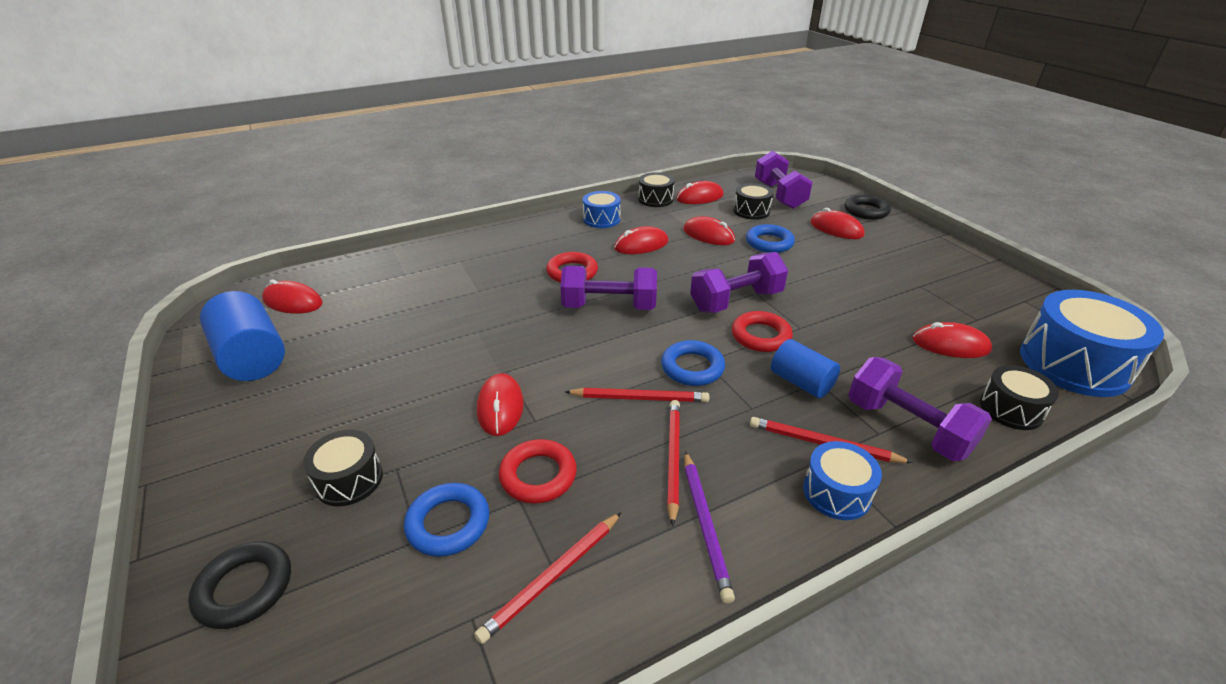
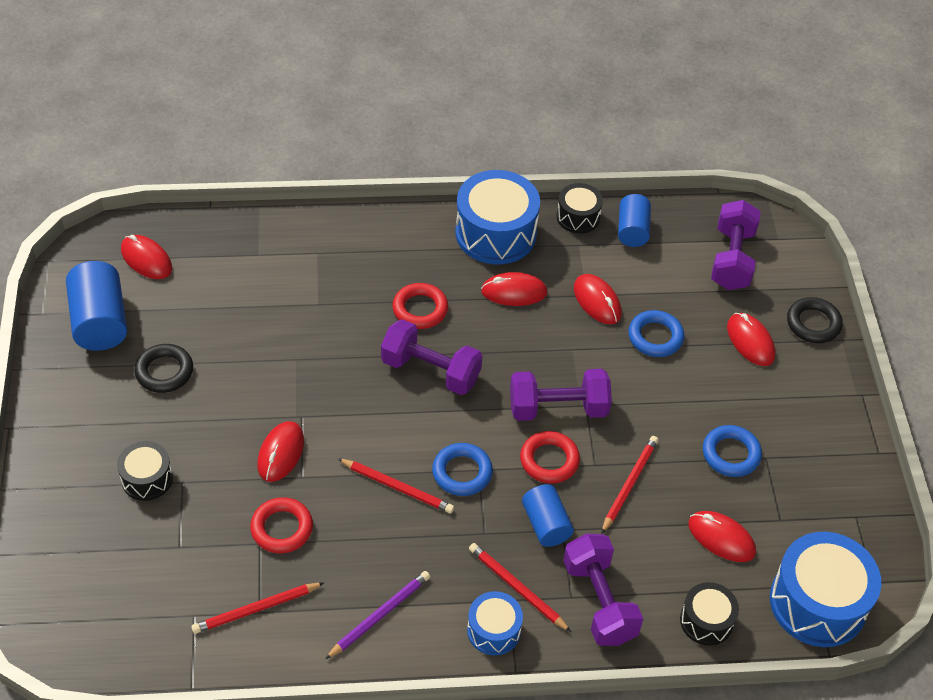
camera: 20 degrees right, 15 degrees up
(245, 588) = (63, 538): black ring -> black ring (164, 371)
(448, 523) = (203, 542): blue ring -> blue ring (731, 454)
(601, 219) = (495, 233): blue drum -> blue drum, size x1.84
(673, 459) = (389, 554): red pencil -> red pencil (629, 484)
(699, 197) = (632, 230): red mouse -> blue cylinder
(705, 525) = (379, 615): purple pencil -> purple pencil turned 150 degrees counterclockwise
(751, 211) = (676, 276): black drum -> none

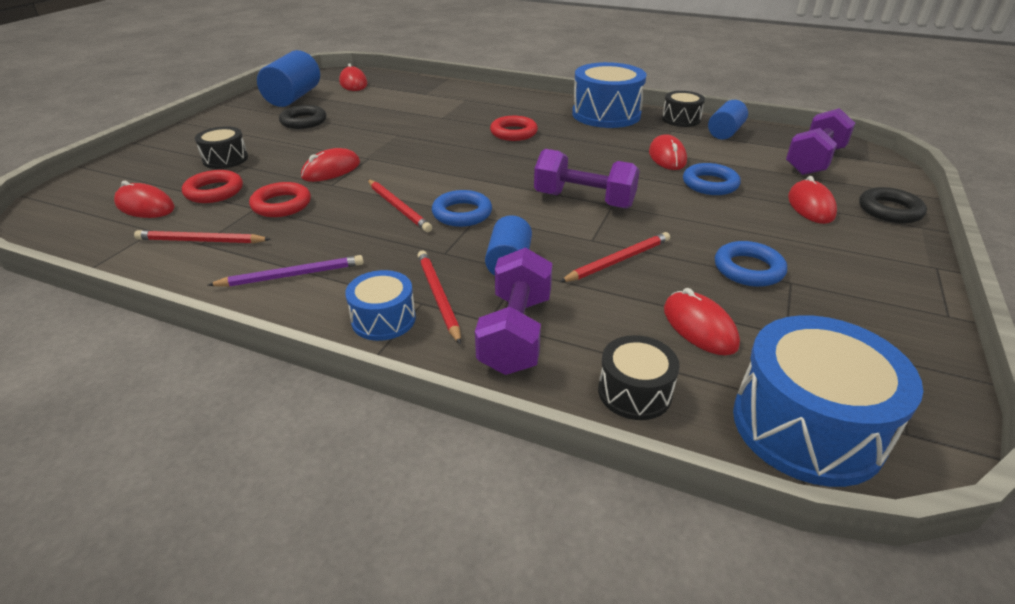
camera: 30 degrees right, 15 degrees down
(431, 371) = (492, 159): purple dumbbell -> none
(514, 292) = (597, 140): red mouse -> red mouse (145, 206)
(549, 460) = (549, 226): red ring -> red ring (214, 191)

